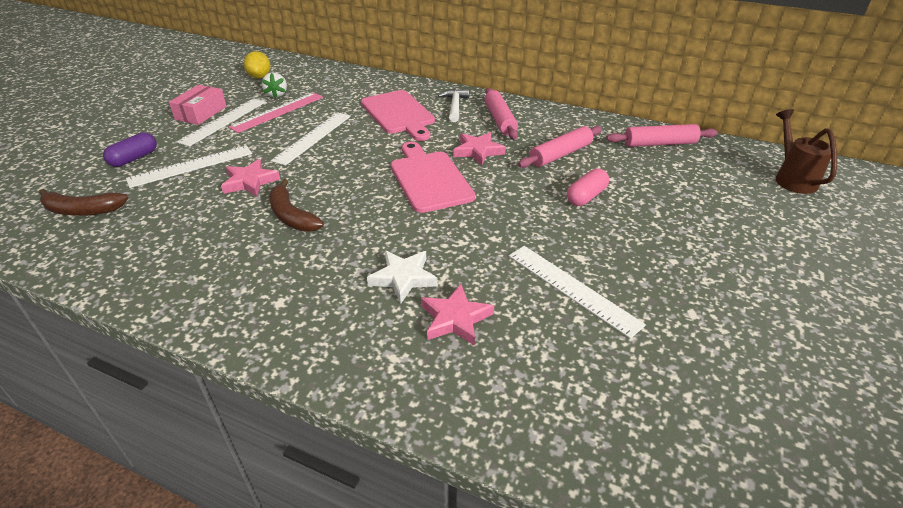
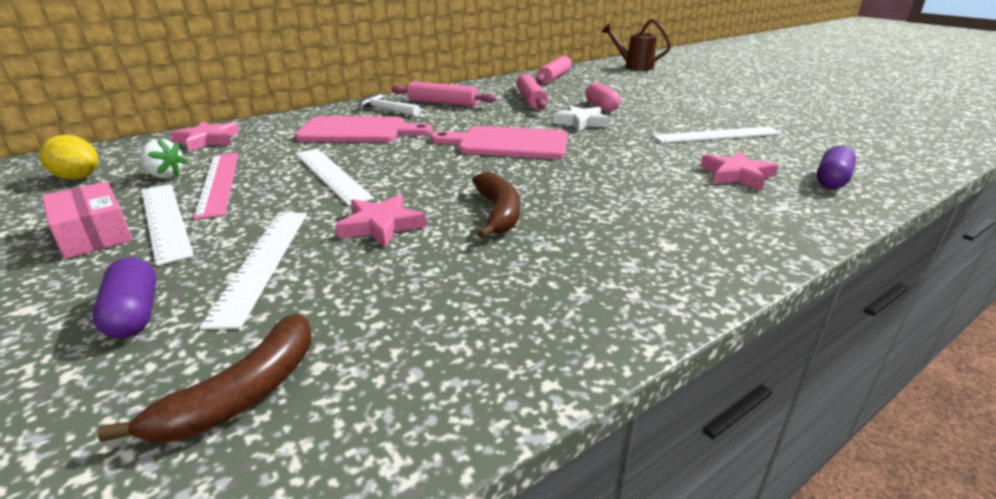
camera: 60 degrees left, 10 degrees down
(291, 216) = (498, 213): brown banana -> brown banana turned 90 degrees counterclockwise
(403, 278) = (665, 182): white star -> white star (581, 122)
(478, 151) = (485, 119): pink star -> pink star (208, 140)
(494, 390) = (831, 180): none -> purple capsule

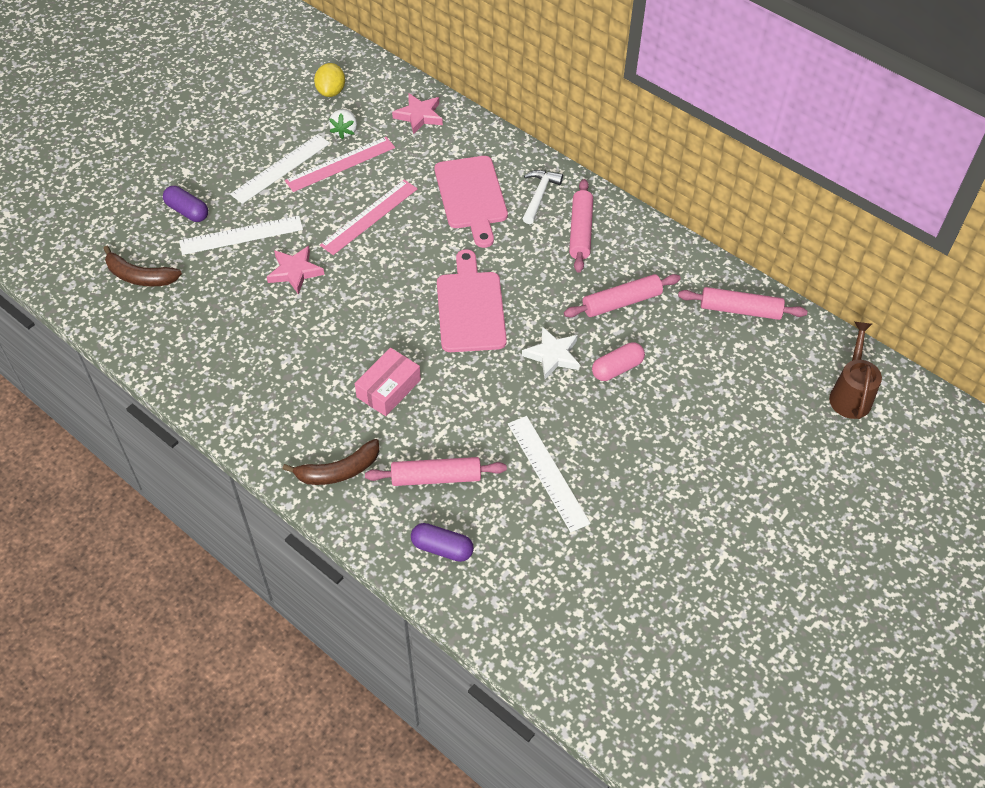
camera: 75 degrees right, 25 degrees up
(94, 234) = (258, 148): pink box -> pink box (388, 388)
(134, 314) = (187, 211): purple capsule -> purple capsule turned 75 degrees clockwise
(331, 174) = (369, 217): white ruler -> pink ruler
(498, 213) = (326, 327): brown banana -> brown banana (338, 471)
(737, 175) = (436, 477): pink star -> pink rolling pin

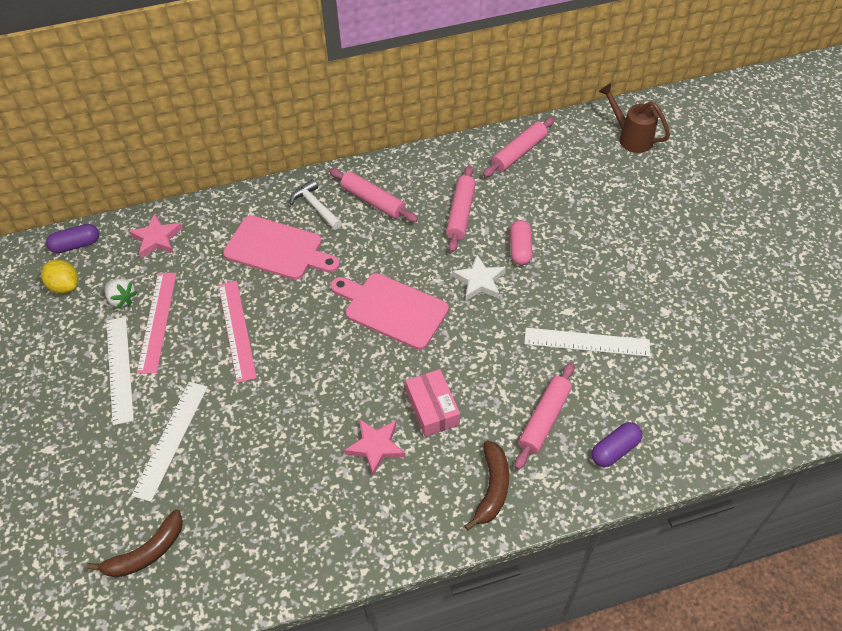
camera: 55 degrees left, 0 degrees up
(187, 211) = (100, 471): purple capsule -> purple capsule (76, 245)
(295, 272) = (251, 416): pink star -> pink star (376, 447)

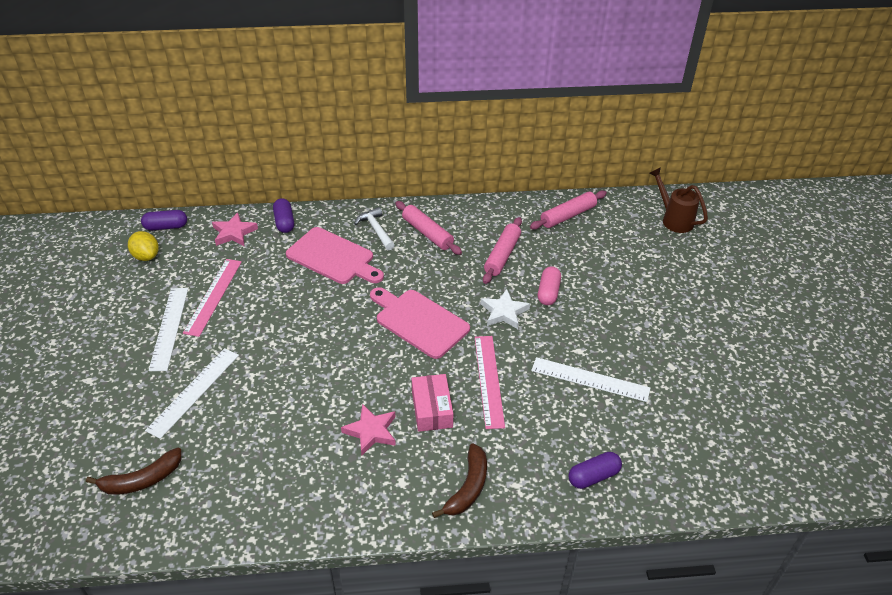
camera: 10 degrees right, 10 degrees down
(122, 299) = (189, 274): white strawberry -> none
(210, 215) = (284, 222): none -> purple capsule
(237, 330) = (278, 314): pink ruler -> pink ruler (489, 380)
(544, 419) = (533, 437): pink rolling pin -> none

